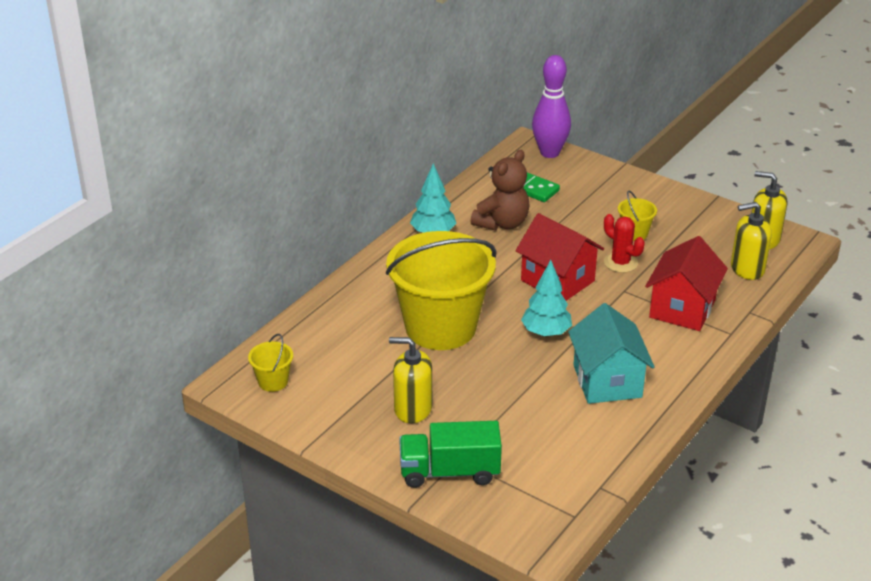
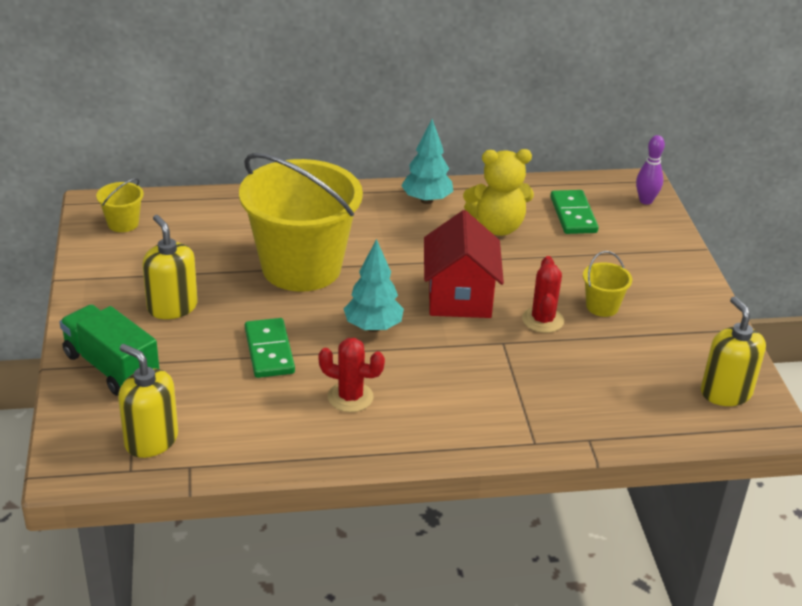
camera: 45 degrees right, 0 degrees up
(502, 223) = (497, 227): brown teddy bear -> yellow teddy bear
(517, 390) = (269, 351): none -> green domino
(549, 153) = (646, 201): purple bowling pin -> purple bowling pin, size x0.57
(607, 381) = (350, 397): turquoise house -> red cactus
(682, 308) = (528, 392): red house -> none
(747, 269) = (658, 404): yellow soap dispenser -> yellow soap dispenser (151, 440)

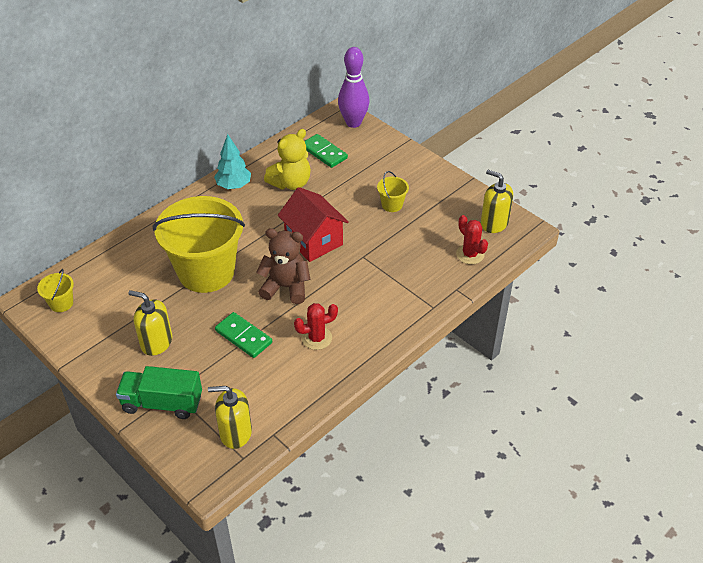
camera: 35 degrees left, 10 degrees up
(373, 327) = (286, 287): turquoise tree -> brown teddy bear
(542, 320) = (370, 230): red cactus -> red cactus (470, 254)
(646, 201) = (353, 123): purple bowling pin -> purple bowling pin, size x1.76

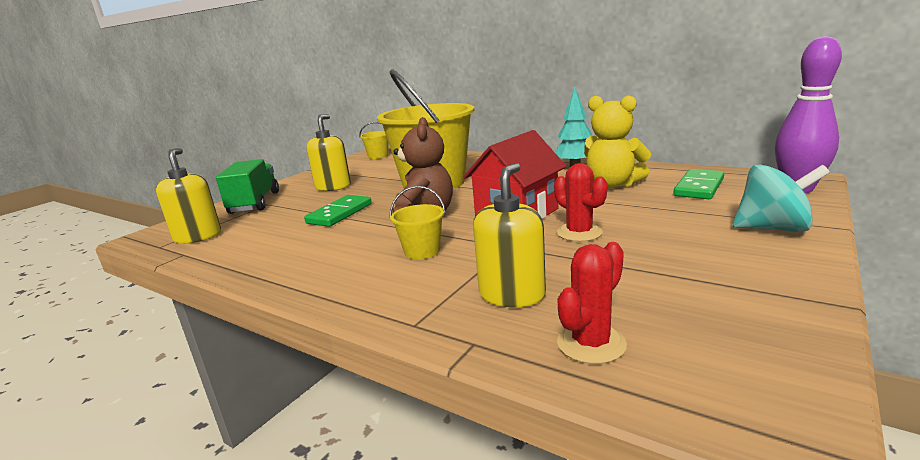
camera: 80 degrees right, 25 degrees down
(316, 338) = (336, 247): red cactus -> red cactus (579, 233)
(392, 205) = (649, 244): yellow bucket -> yellow bucket (422, 251)
(397, 158) = (773, 228): none -> turquoise spinning top
(494, 223) = (735, 362): yellow soap dispenser -> yellow soap dispenser (512, 294)

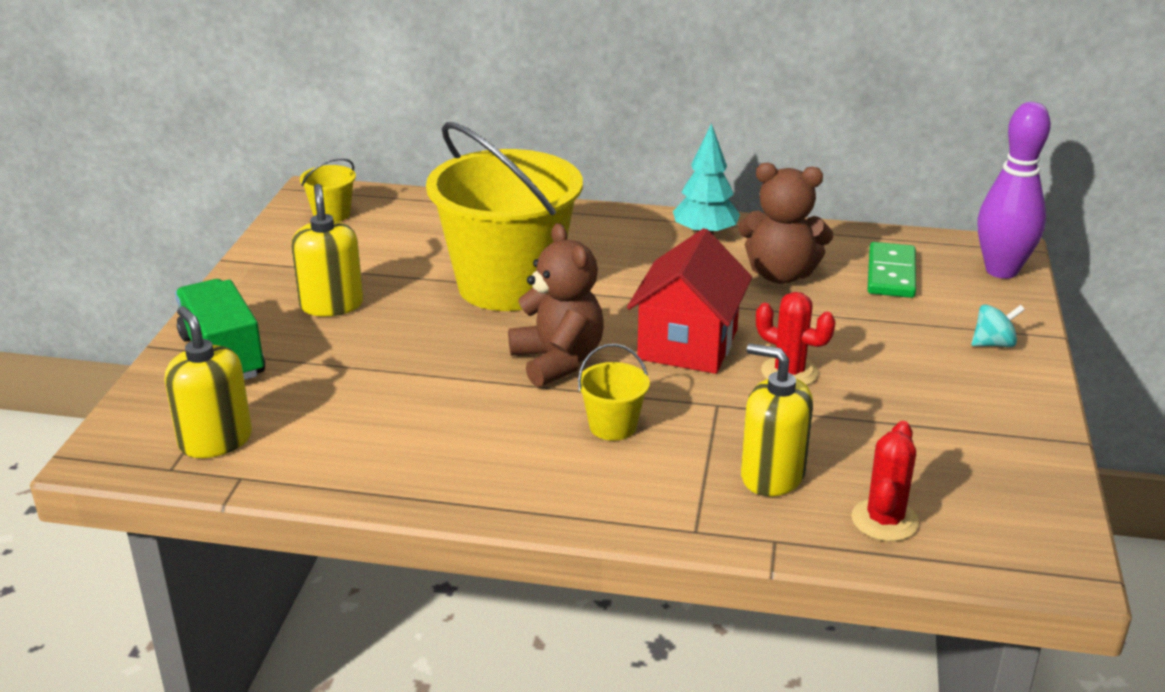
camera: 25 degrees left, 10 degrees up
(339, 213) = (414, 367): green domino -> none
(512, 294) = (772, 476): yellow soap dispenser -> yellow soap dispenser turned 60 degrees counterclockwise
(612, 185) = (780, 275): yellow teddy bear -> brown teddy bear
(773, 228) = (993, 344): turquoise spinning top -> turquoise spinning top, size x0.57

